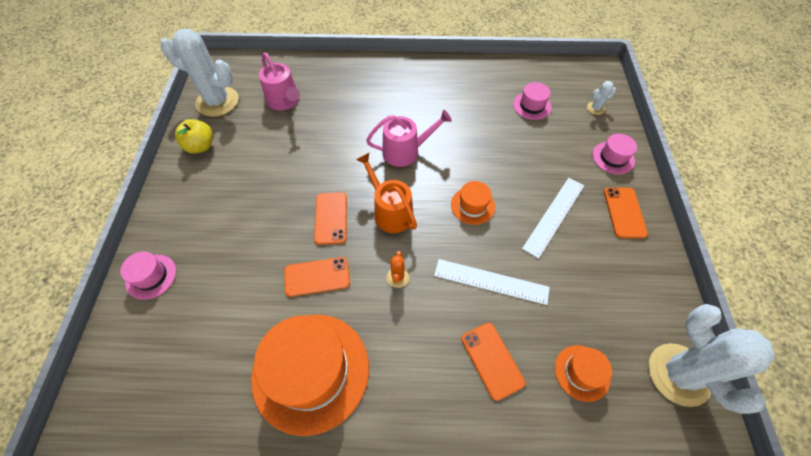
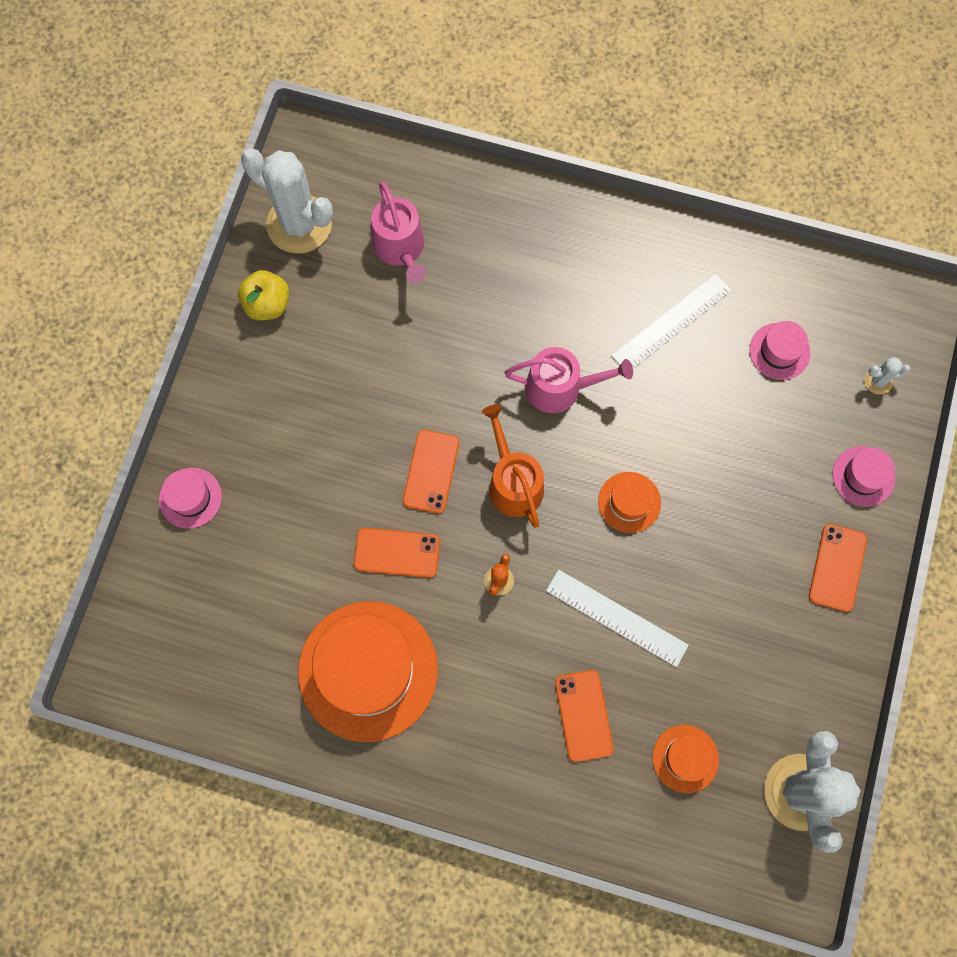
camera: 15 degrees right, 15 degrees up
(554, 216) = (736, 547): white ruler -> white ruler (671, 322)

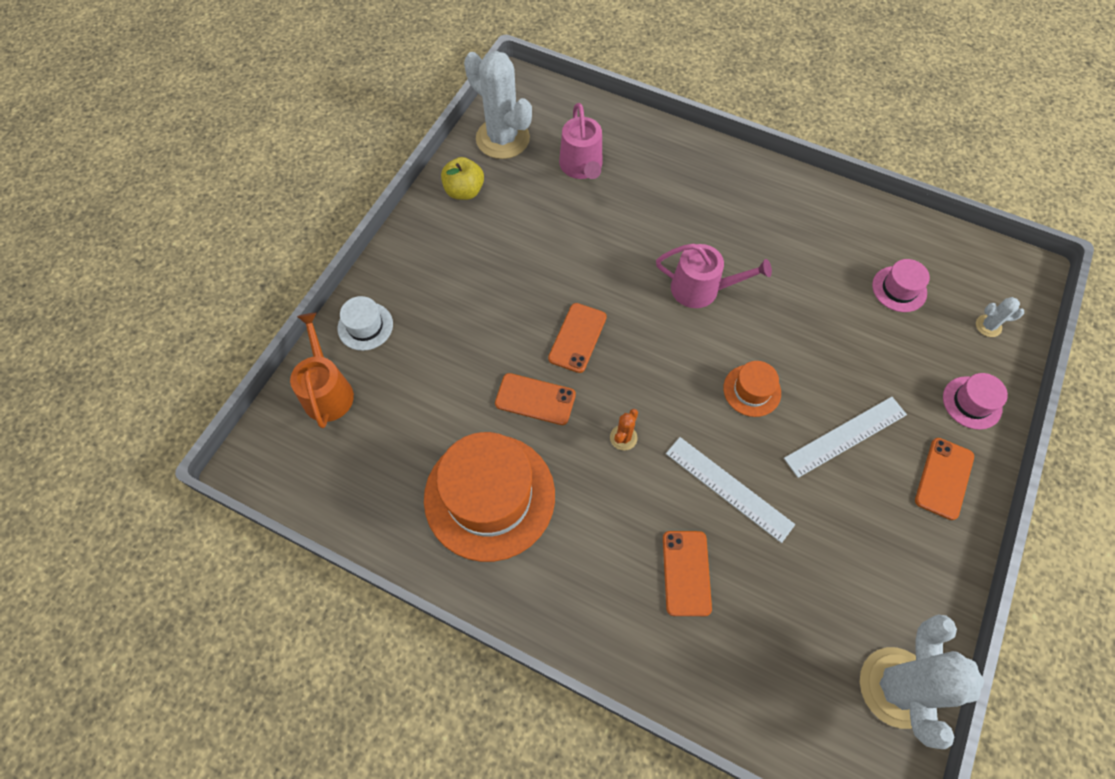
camera: 10 degrees right, 10 degrees down
(190, 498) = (365, 326): pink hat -> white hat
(513, 482) = (649, 358): orange watering can -> orange watering can (327, 391)
(671, 322) = (804, 253): white ruler -> white ruler (845, 436)
(685, 758) = (782, 632): orange hat -> none

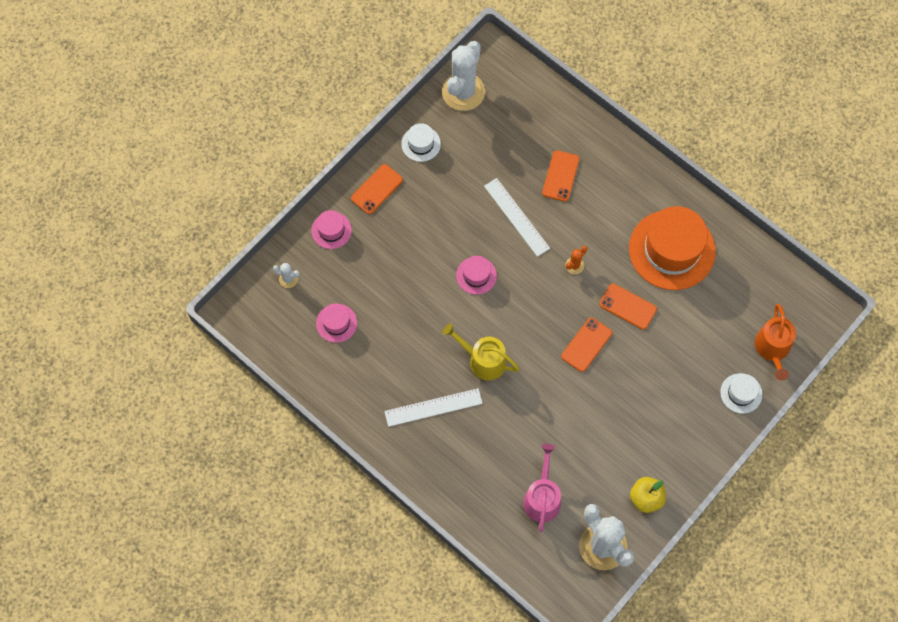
camera: 165 degrees left, 5 degrees up
(701, 289) = (483, 360): pink watering can -> yellow watering can
(752, 390) = (476, 275): orange hat -> pink hat
(845, 436) = (427, 230): white ruler -> white ruler (433, 407)
(918, 570) = (421, 144): none -> white hat

